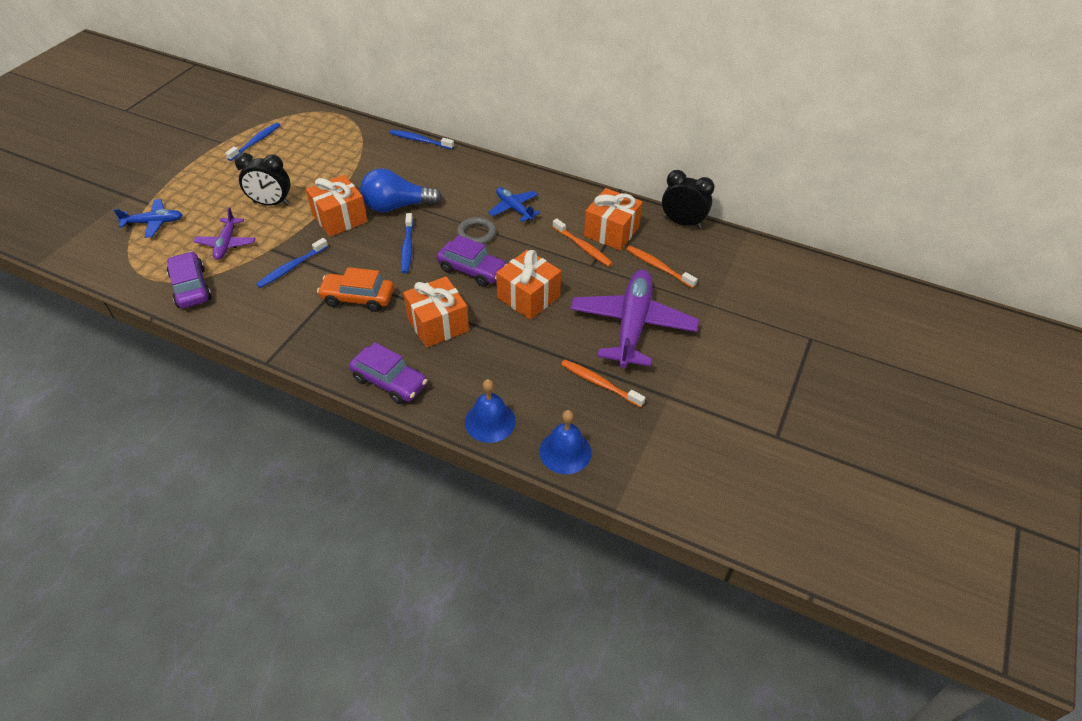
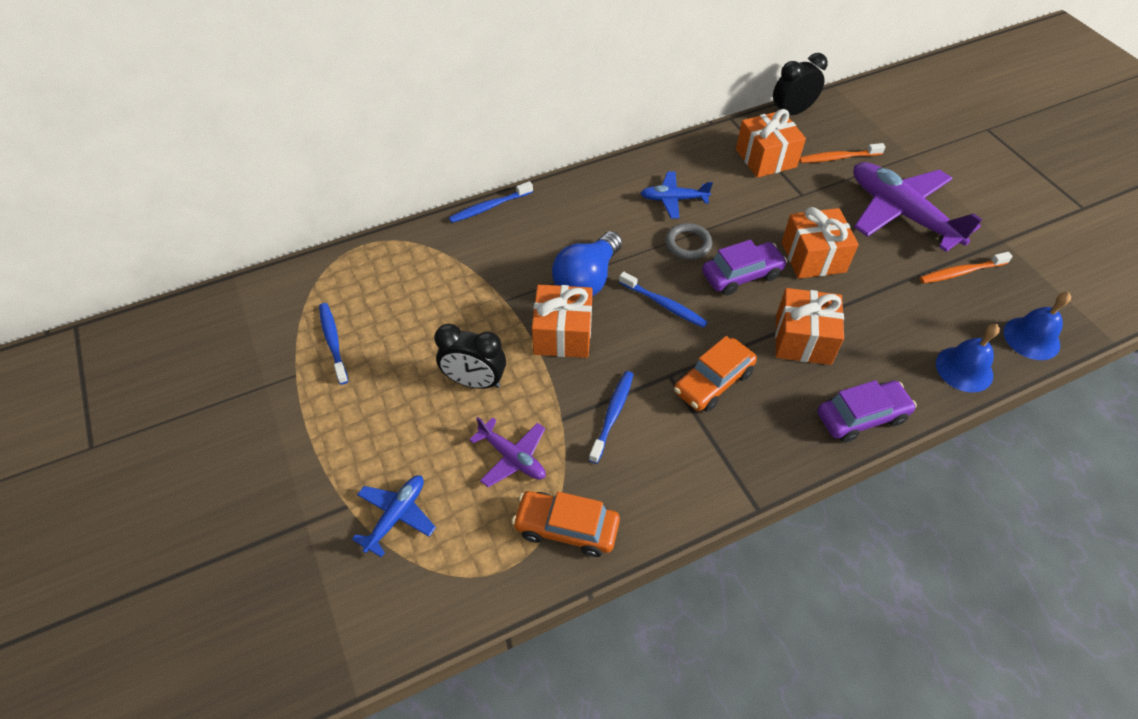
camera: 50 degrees left, 5 degrees up
(191, 287) = (566, 528): purple car -> orange car
(271, 203) = (475, 381): black clock -> black clock turned 60 degrees clockwise
(292, 267) = (612, 415): blue toothbrush -> blue toothbrush turned 150 degrees counterclockwise
(583, 247) = (772, 186): orange toothbrush -> none

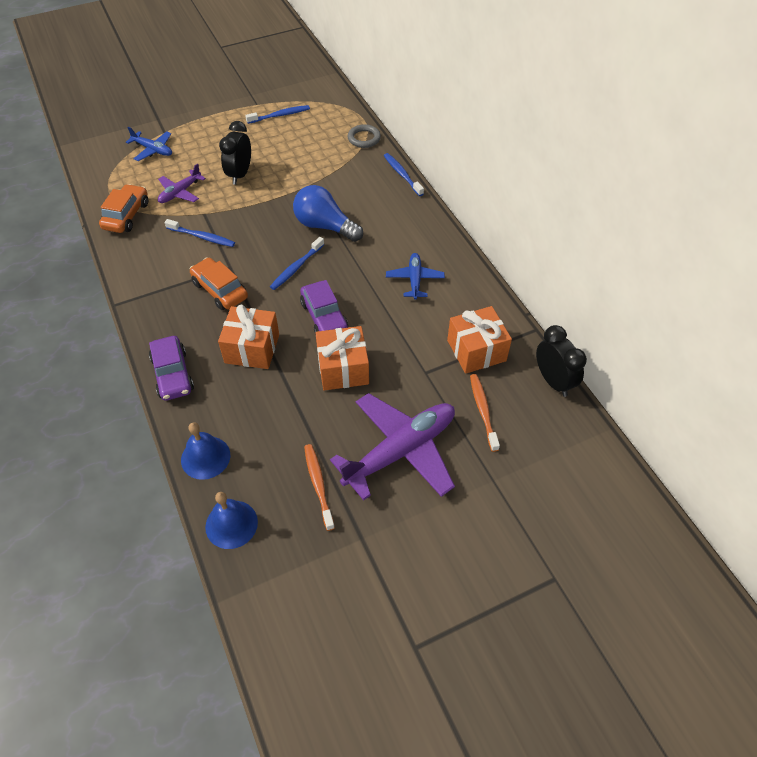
camera: 90 degrees right, 0 degrees up
(563, 334) = (274, 214): orange gift -> none
(688, 244) = (361, 286): grey ring -> grey ring (364, 138)

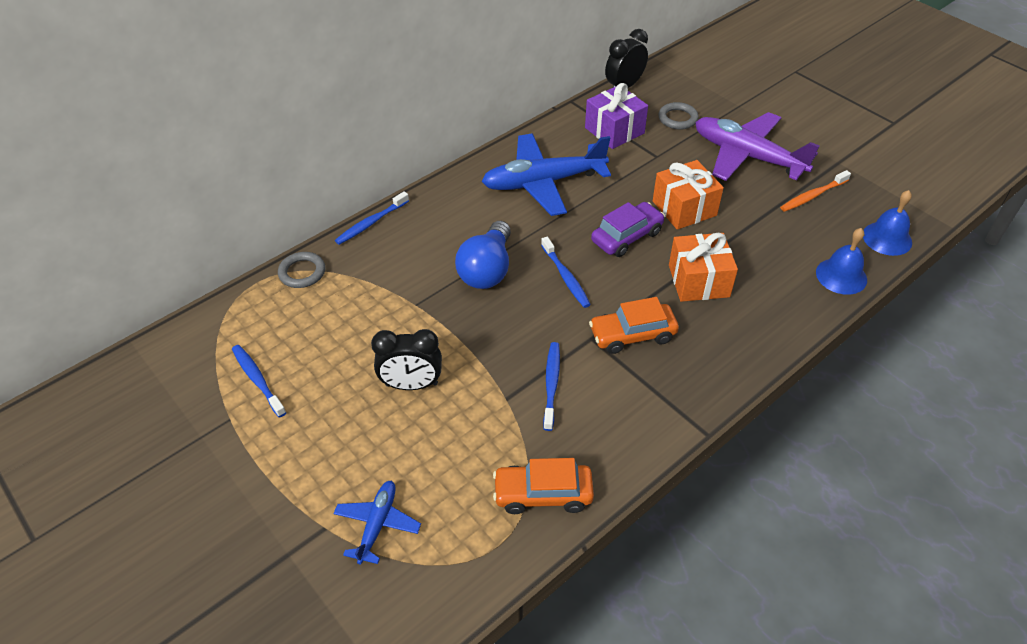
camera: 105 degrees left, 5 degrees down
(173, 374) = (769, 335): purple car -> none
(180, 192) = (471, 444): purple plane -> none
(220, 290) = (632, 335): orange car -> orange car turned 45 degrees clockwise
(296, 267) = (566, 277): blue toothbrush -> blue toothbrush turned 45 degrees clockwise
(414, 279) = (543, 182): blue plane -> blue plane, size x1.95
(476, 350) = (614, 130): orange gift -> purple gift
(483, 411) = (677, 118): orange toothbrush -> grey ring

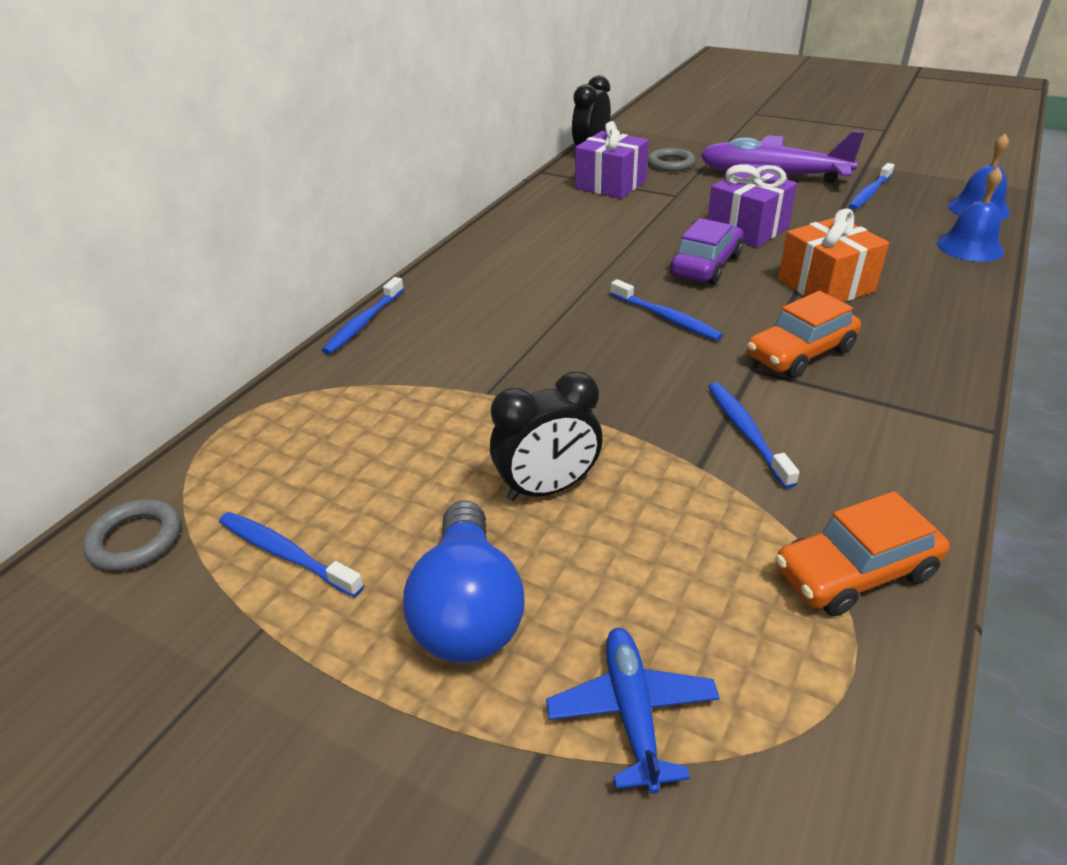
camera: 20 degrees left, 10 degrees down
(302, 272) = (290, 398): grey ring -> grey ring (135, 539)
(487, 270) = (559, 334): blue light bulb -> blue light bulb (468, 610)
(543, 182) = (564, 240): blue plane -> none
(684, 208) = (747, 229): orange gift -> purple gift
(812, 196) = (869, 193): orange toothbrush -> blue toothbrush

